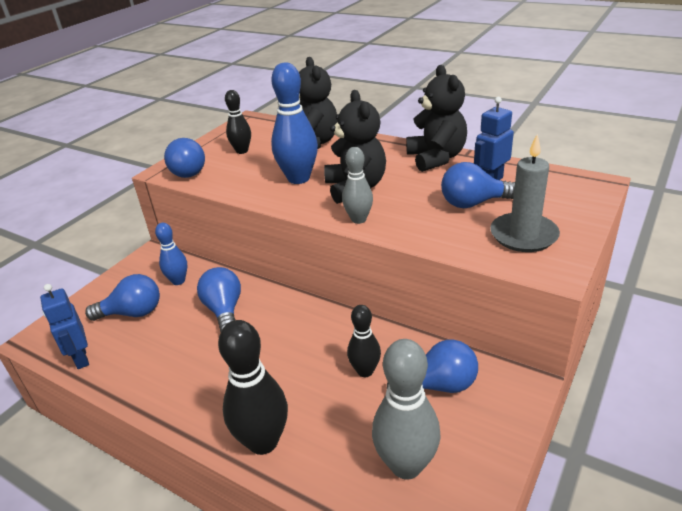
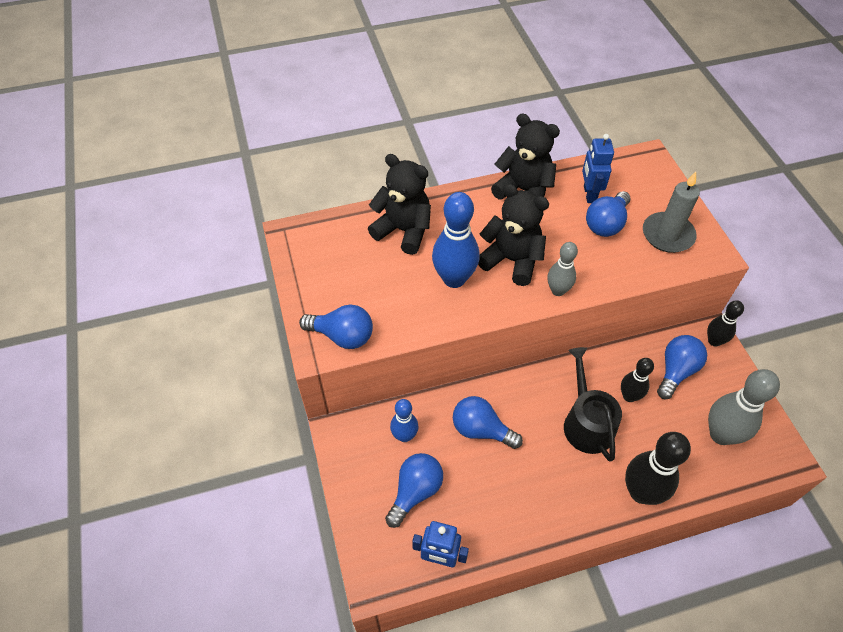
camera: 50 degrees left, 20 degrees up
(242, 151) = (353, 279): black bowling pin -> black bowling pin (714, 341)
(301, 361) = (586, 422): none -> black watering can

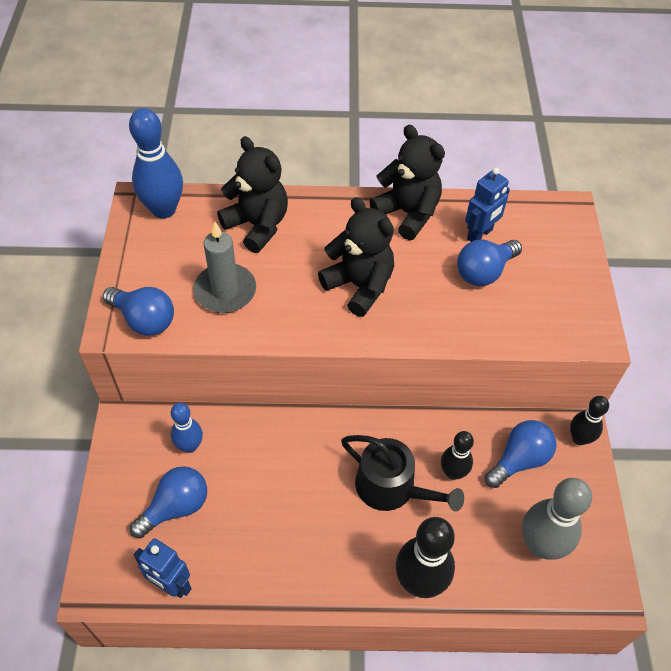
camera: 15 degrees right, 0 degrees up
(454, 279) = (288, 290): blue bowling pin -> blue bowling pin (164, 209)
(481, 430) = (273, 463): blue light bulb -> none
(558, 290) = (395, 331): grey bowling pin -> none
(586, 422) = (392, 487): black watering can -> black watering can turned 120 degrees clockwise
(589, 194) = (480, 234): blue robot -> blue robot turned 150 degrees counterclockwise
(667, 235) = (550, 301): grey candle -> grey candle (225, 291)

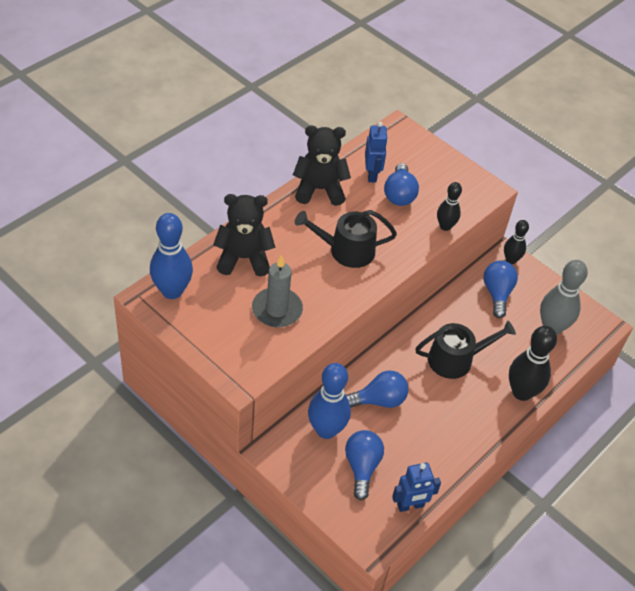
camera: 50 degrees left, 5 degrees down
(144, 320) = (253, 362): blue light bulb -> blue light bulb (379, 400)
(190, 446) = (326, 430): blue bowling pin -> blue bowling pin, size x1.67
(359, 286) = (346, 250): black teddy bear -> black watering can
(453, 472) = (475, 326): black bowling pin -> black bowling pin (445, 226)

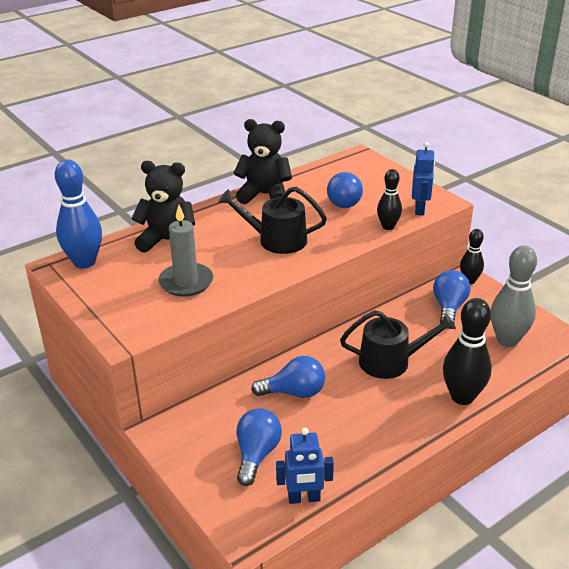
camera: 15 degrees right, 15 degrees down
(326, 430) = (227, 415): blue bowling pin -> none
(372, 174) = (321, 186): blue robot -> blue robot (420, 209)

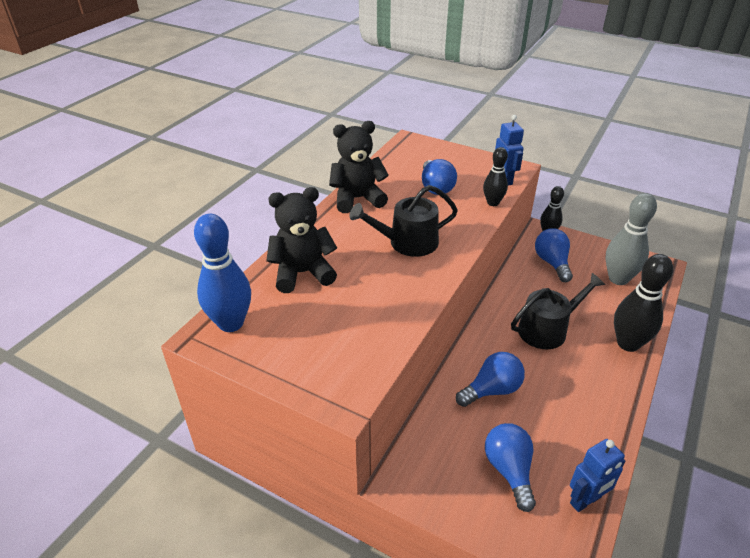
camera: 25 degrees left, 5 degrees up
(186, 282) = (358, 314): grey candle -> none

